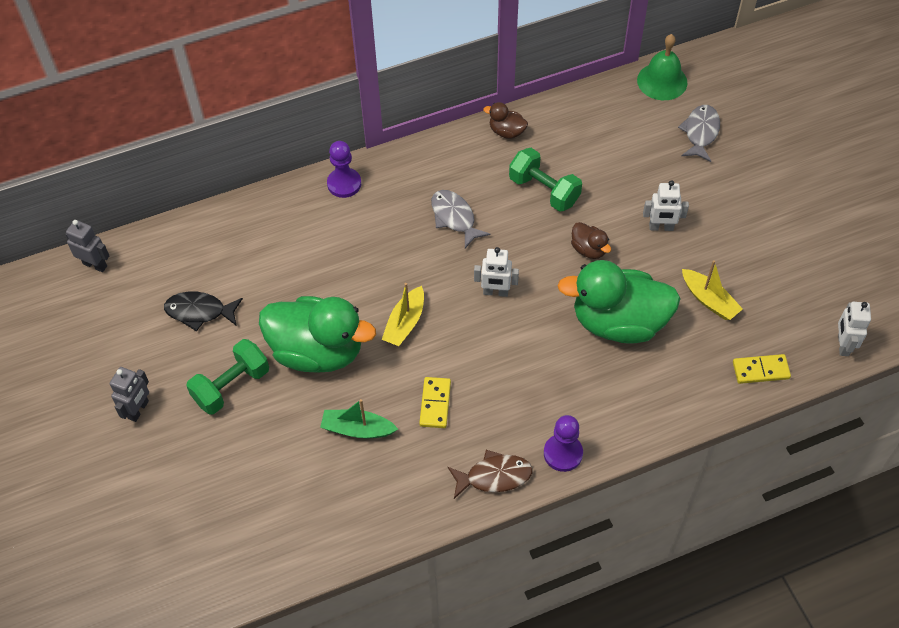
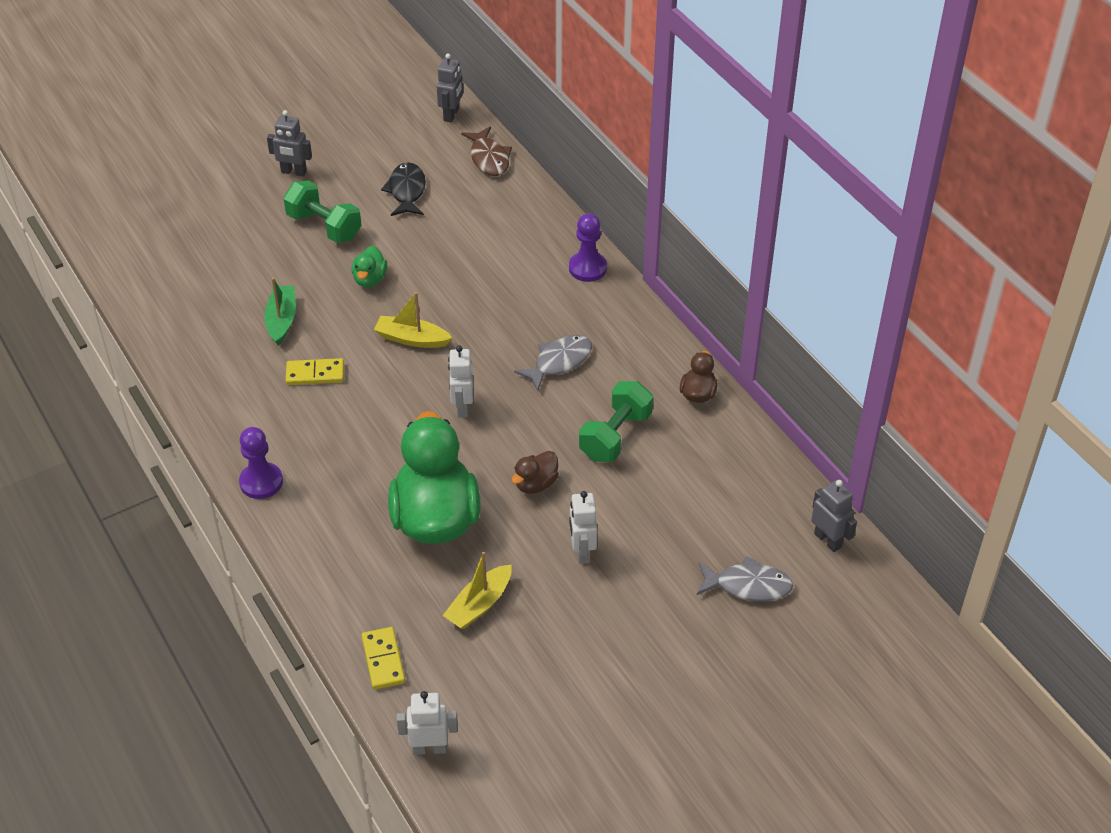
camera: 80 degrees right, 10 degrees down
(318, 351) = (370, 279): green duck -> green duck, size x0.43
(494, 476) = (232, 429): brown fish -> brown fish (489, 158)
(662, 81) = (828, 540): green bell -> grey robot

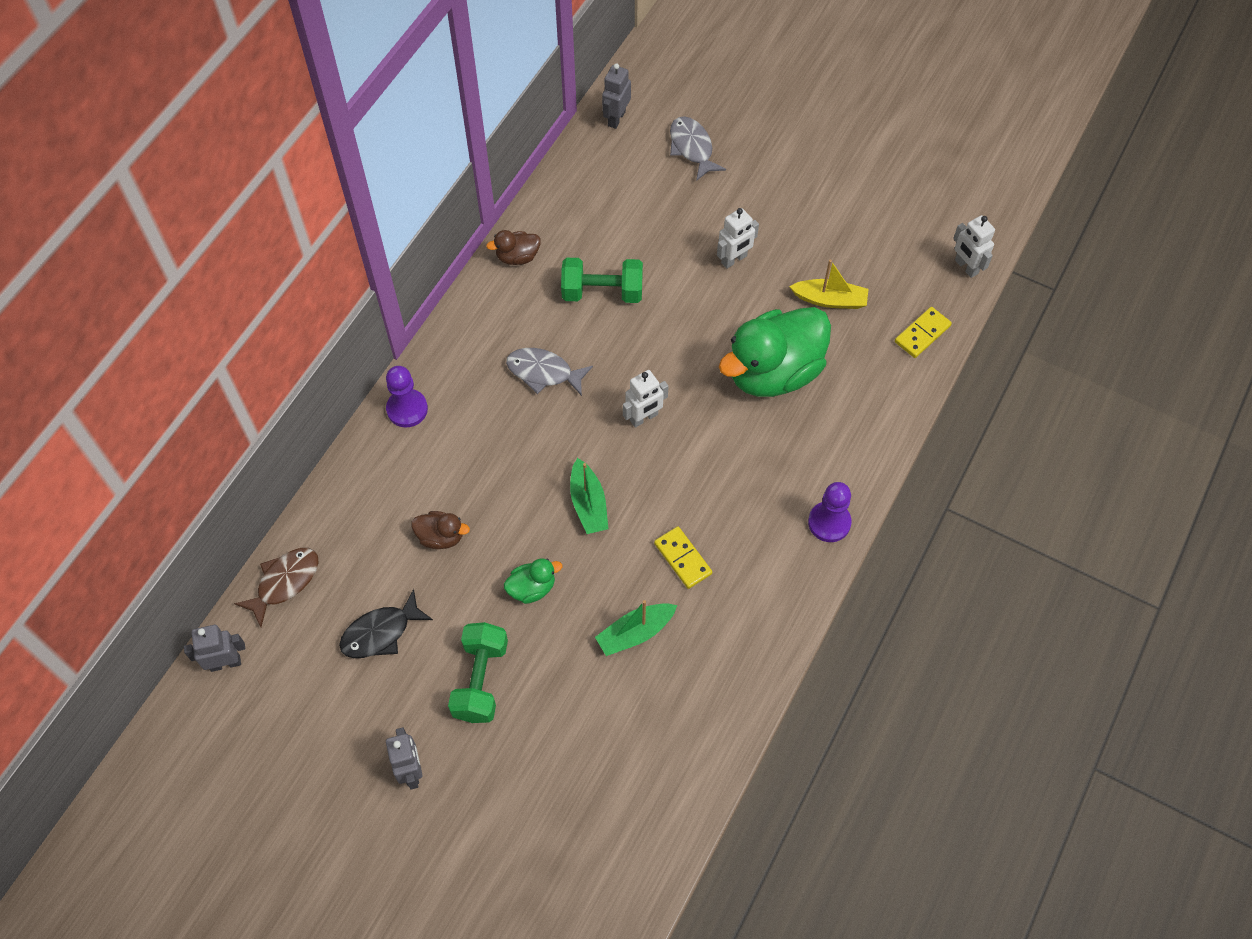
camera: 120 degrees left, 15 degrees up
(412, 339) = (588, 504): yellow boat -> green boat
(536, 484) = (690, 322): brown duck -> brown duck (441, 537)

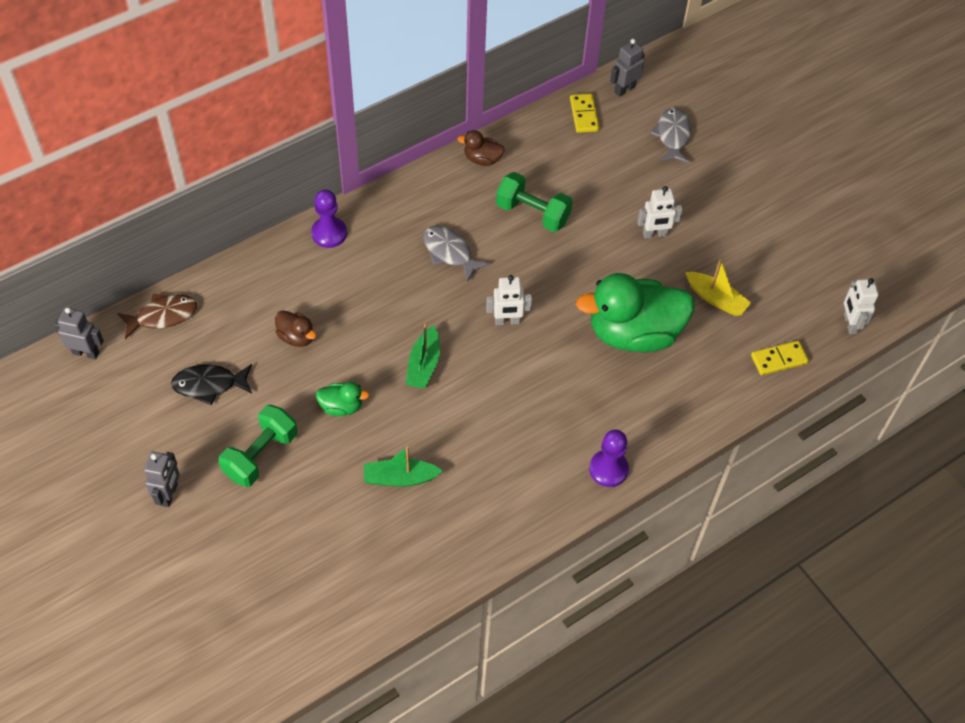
camera: 25 degrees right, 5 degrees down
(682, 559) = (472, 440): yellow domino -> yellow domino (584, 115)

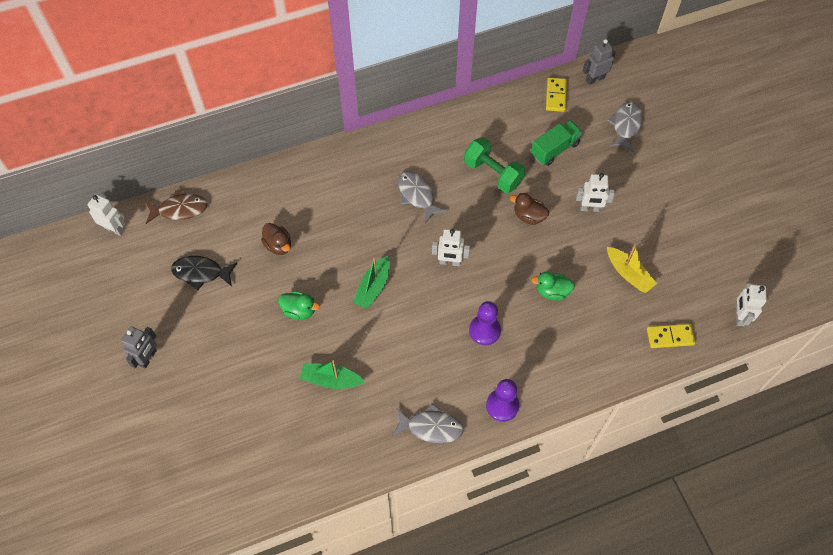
camera: 15 degrees right, 5 degrees up
(86, 352) = (114, 229): grey robot -> white robot
(261, 455) = (226, 339): green dumbbell -> none
(329, 233) = (325, 163): purple pawn -> purple pawn (484, 330)
(482, 159) = (463, 120): brown duck -> brown duck (528, 216)
(532, 508) = (431, 427): none -> grey fish
(598, 175) = (555, 149): none -> green truck
(634, 333) = (552, 291): green duck -> green duck, size x0.43

